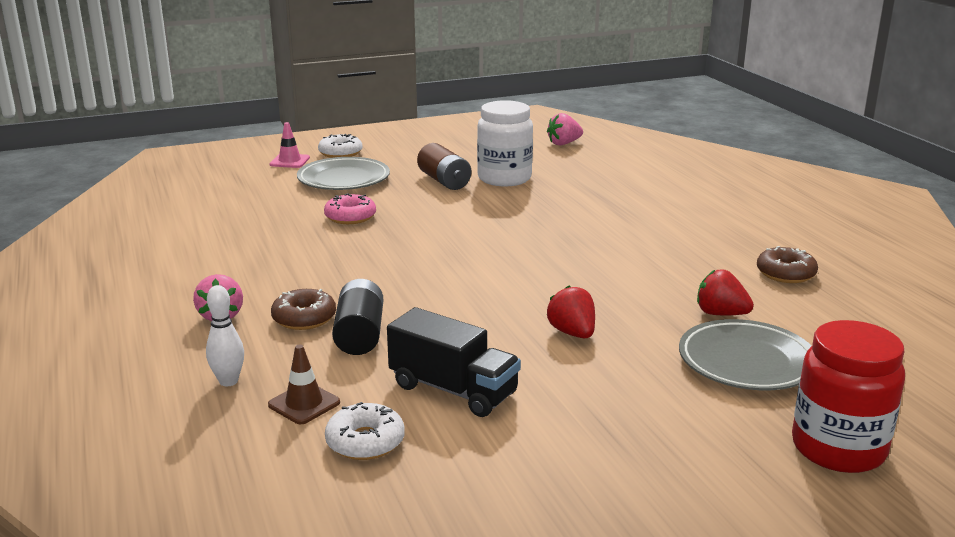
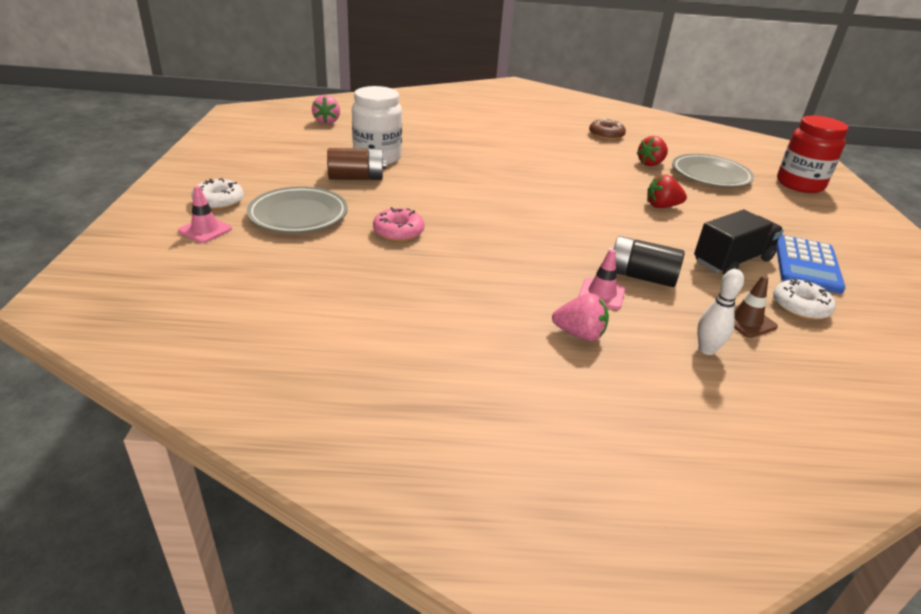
camera: 70 degrees left, 10 degrees up
(304, 318) = (601, 294): brown donut -> pink traffic cone
(497, 449) = (806, 265): none -> blue calculator

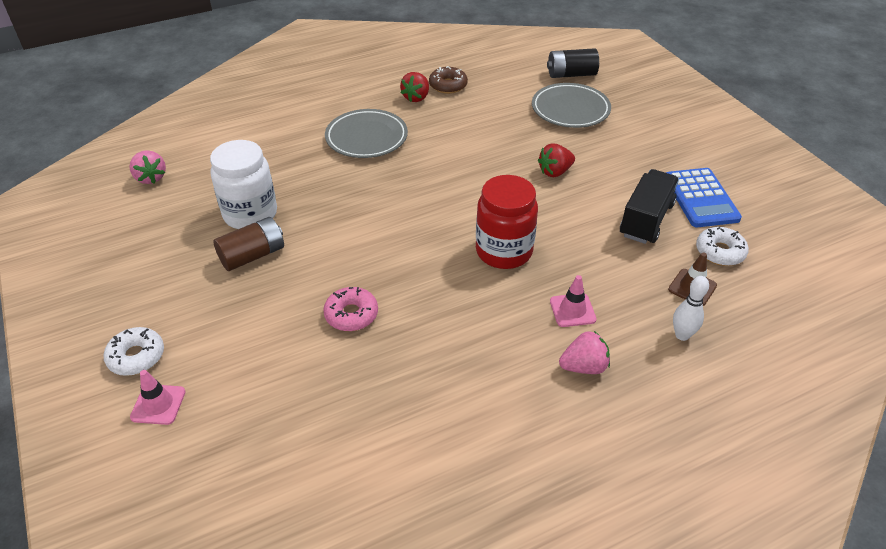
camera: 25 degrees left, 10 degrees up
(298, 215) = (237, 338): grey plate -> grey plate (366, 138)
(640, 276) = (589, 273): black battery -> black battery (571, 74)
(650, 164) = (512, 114): red strawberry -> red strawberry (416, 97)
(799, 184) = (645, 92): red jar -> red jar (504, 251)

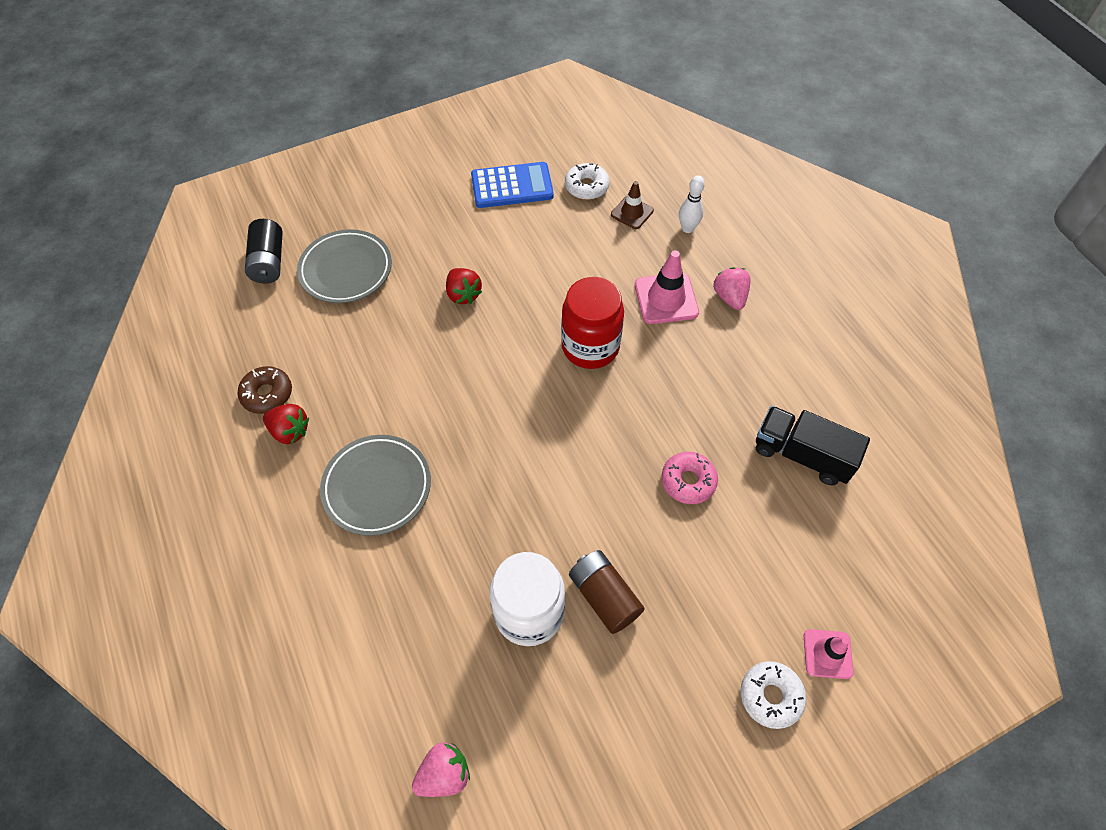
camera: 90 degrees left, 15 degrees up
(572, 310) = (666, 299): pink traffic cone -> pink traffic cone, size x1.57
(646, 220) = (543, 230): black truck -> black truck (802, 454)

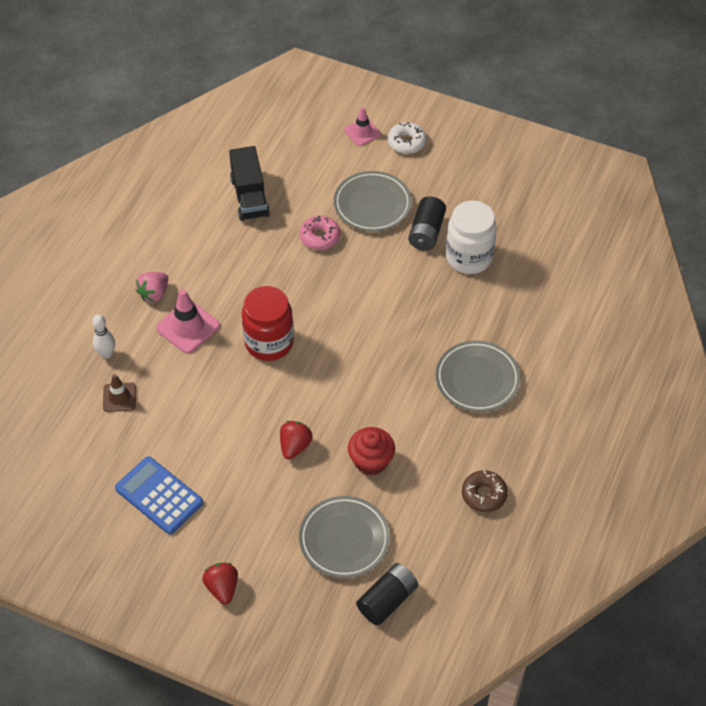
camera: 130 degrees left, 5 degrees down
(290, 431) = (493, 457): red strawberry -> red strawberry (222, 588)
(390, 336) = (371, 461): none -> red cupcake
(444, 774) = (576, 237): pink strawberry -> none
(586, 187) = (116, 444): white donut -> none
(604, 596) = (426, 232): brown battery -> black battery
(693, 570) = (372, 205): none -> grey plate

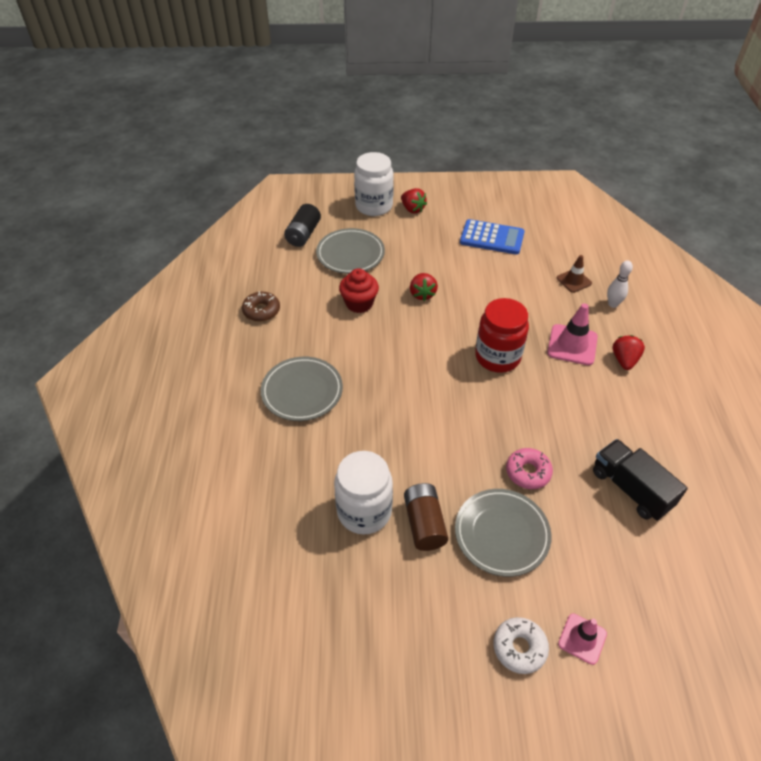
camera: 155 degrees right, 5 degrees down
(154, 294) = (624, 360): pink strawberry -> red strawberry
(269, 616) = (374, 206): none -> white jar
(426, 232) = (424, 523): black battery -> brown battery

